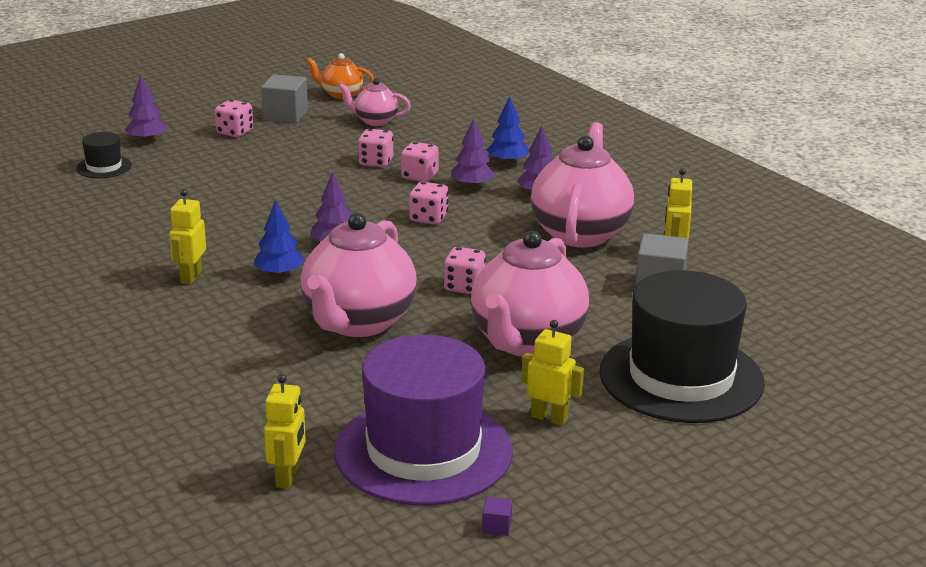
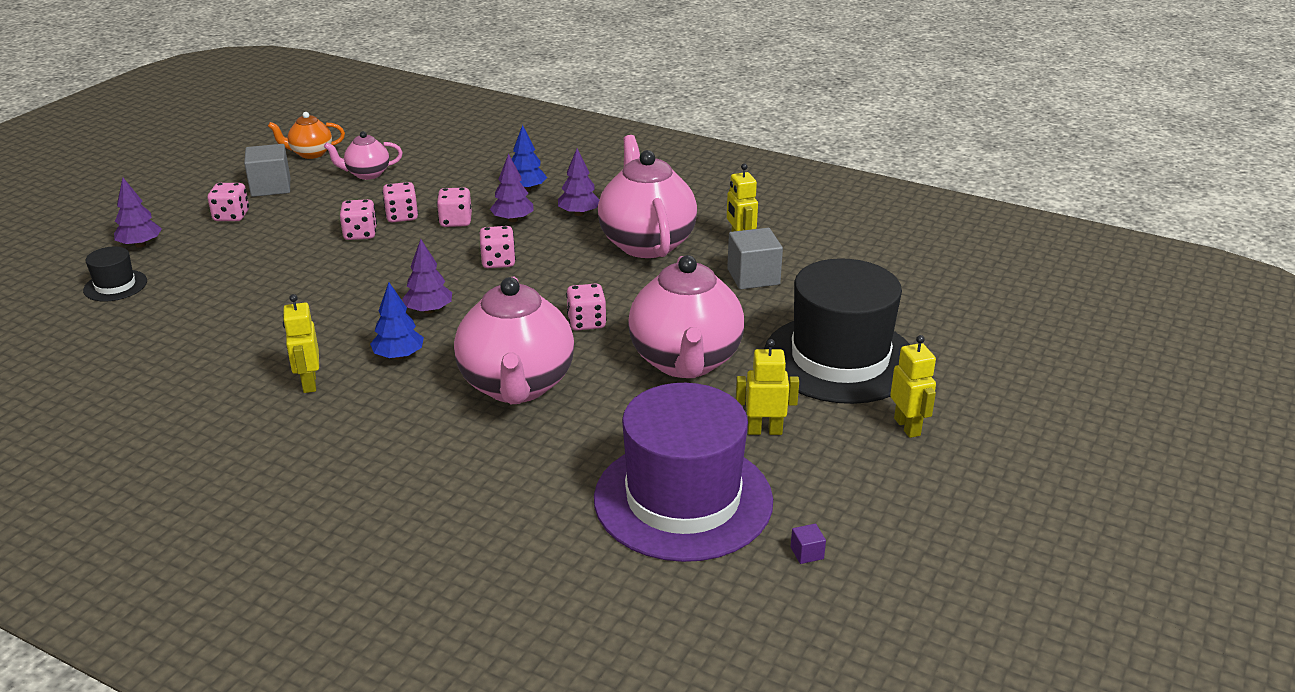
camera: 25 degrees left, 5 degrees up
(288, 477) = (579, 568): yellow robot -> yellow robot (907, 427)
(328, 169) = (360, 234): none -> pink dice

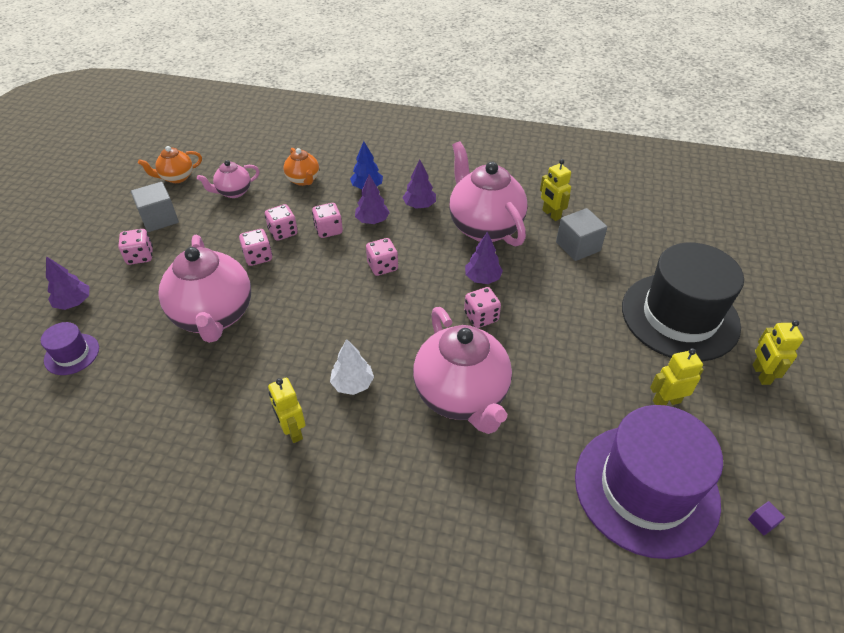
camera: 15 degrees left, 15 degrees up
(115, 286) = (72, 354): black hat -> purple hat
(399, 356) = (352, 384): blue tree -> white tree
(429, 310) = (353, 329): purple tree -> purple tree (482, 278)
(454, 173) = (303, 180): none -> orange teapot
(685, 362) = (574, 343): pink teapot -> pink teapot (214, 316)
(907, 427) = (760, 374): yellow robot -> yellow robot turned 150 degrees counterclockwise

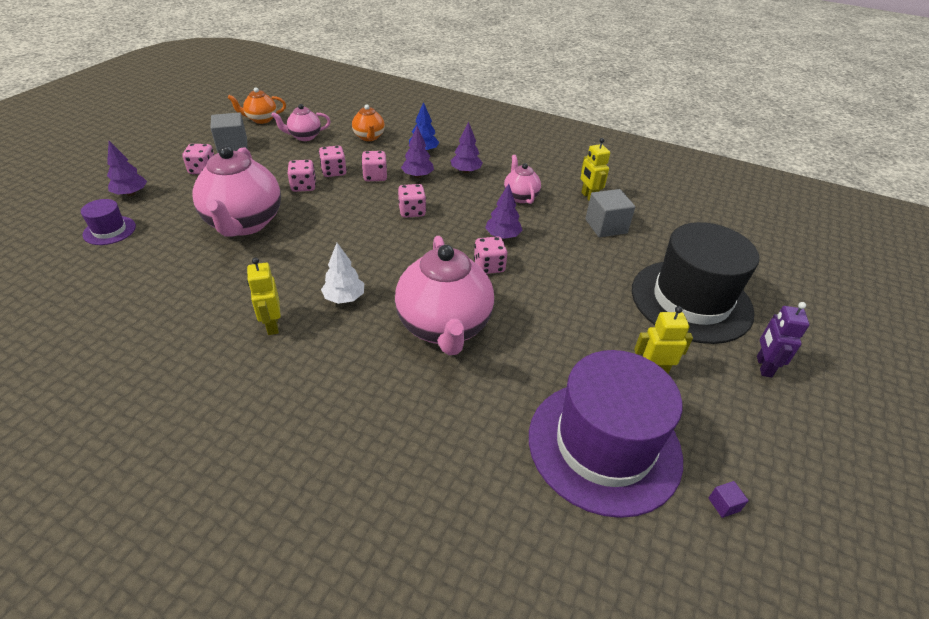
camera: 10 degrees right, 5 degrees down
(484, 227) = (520, 197): pink teapot -> pink teapot, size x0.50
(760, 374) = (763, 366): yellow robot -> purple robot

